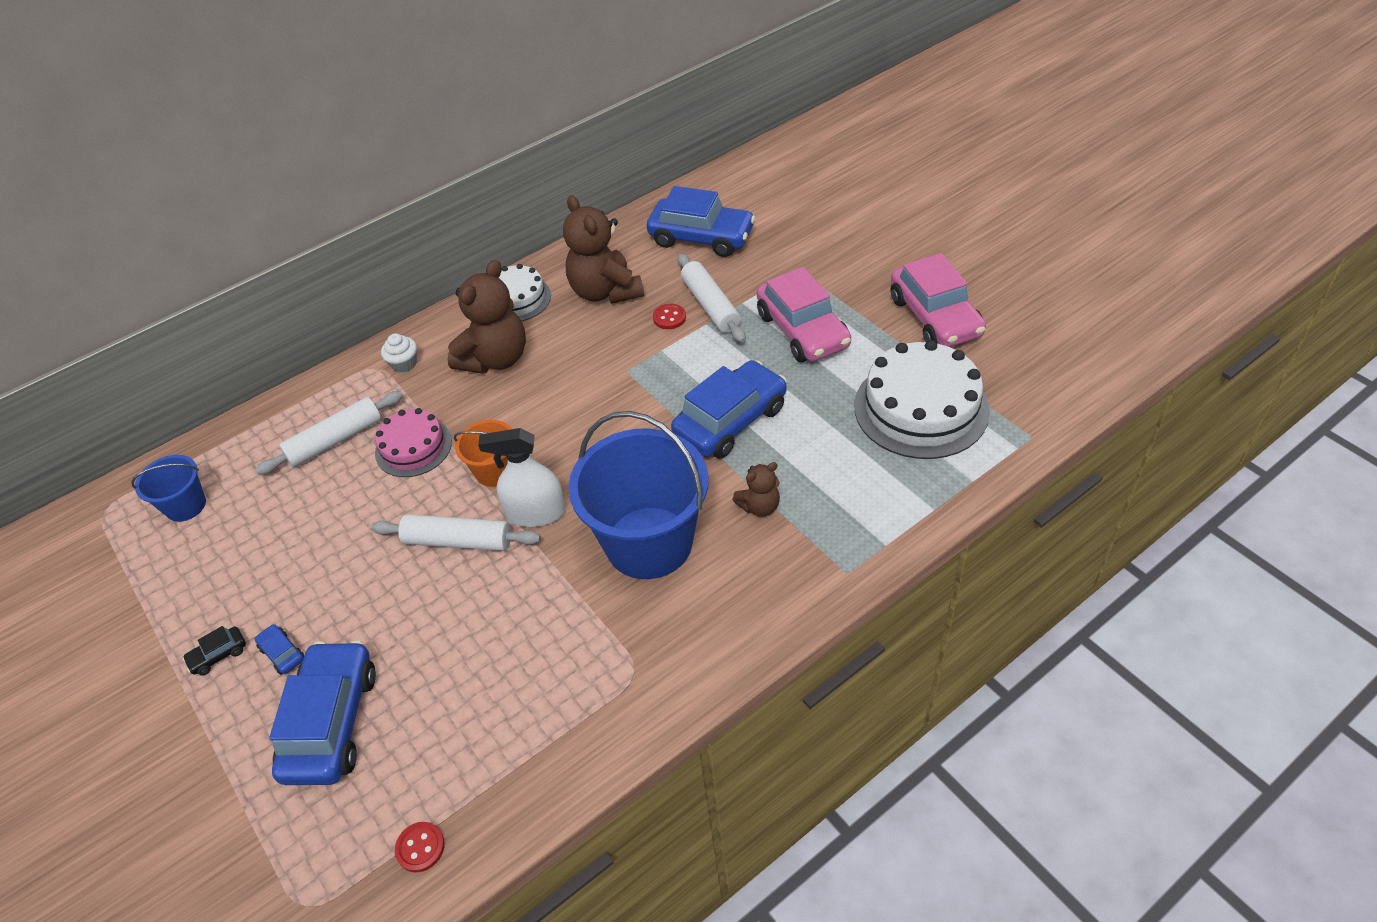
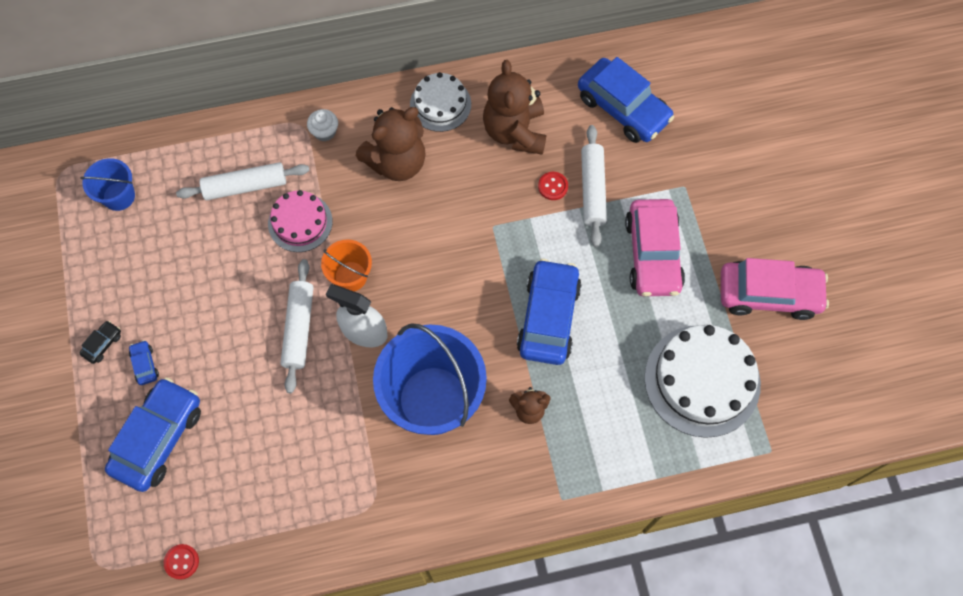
camera: 20 degrees right, 20 degrees up
(218, 655) = (102, 344): black car -> black car turned 135 degrees clockwise
(458, 541) = (299, 328): white rolling pin -> white rolling pin turned 60 degrees clockwise
(730, 421) = (548, 317): blue car -> blue car turned 60 degrees counterclockwise
(935, 317) = (768, 294): pink car -> pink car turned 90 degrees counterclockwise

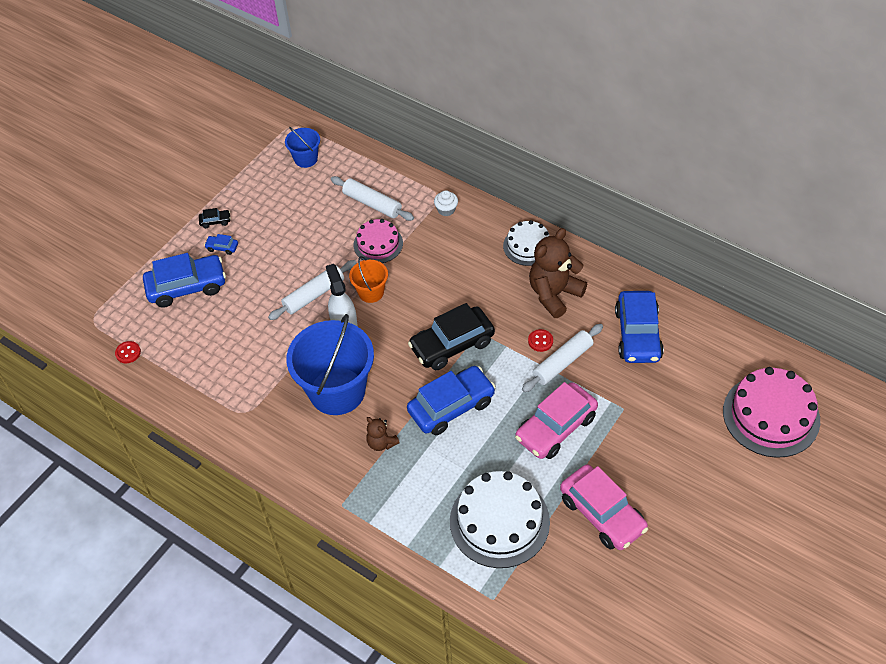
camera: 50 degrees right, 15 degrees down
(145, 365) = (222, 247): blue car -> blue car turned 105 degrees counterclockwise
(397, 162) = (466, 256): brown teddy bear -> none
(483, 259) = (452, 345): none -> black car
(795, 89) = (771, 415): none -> pink cake

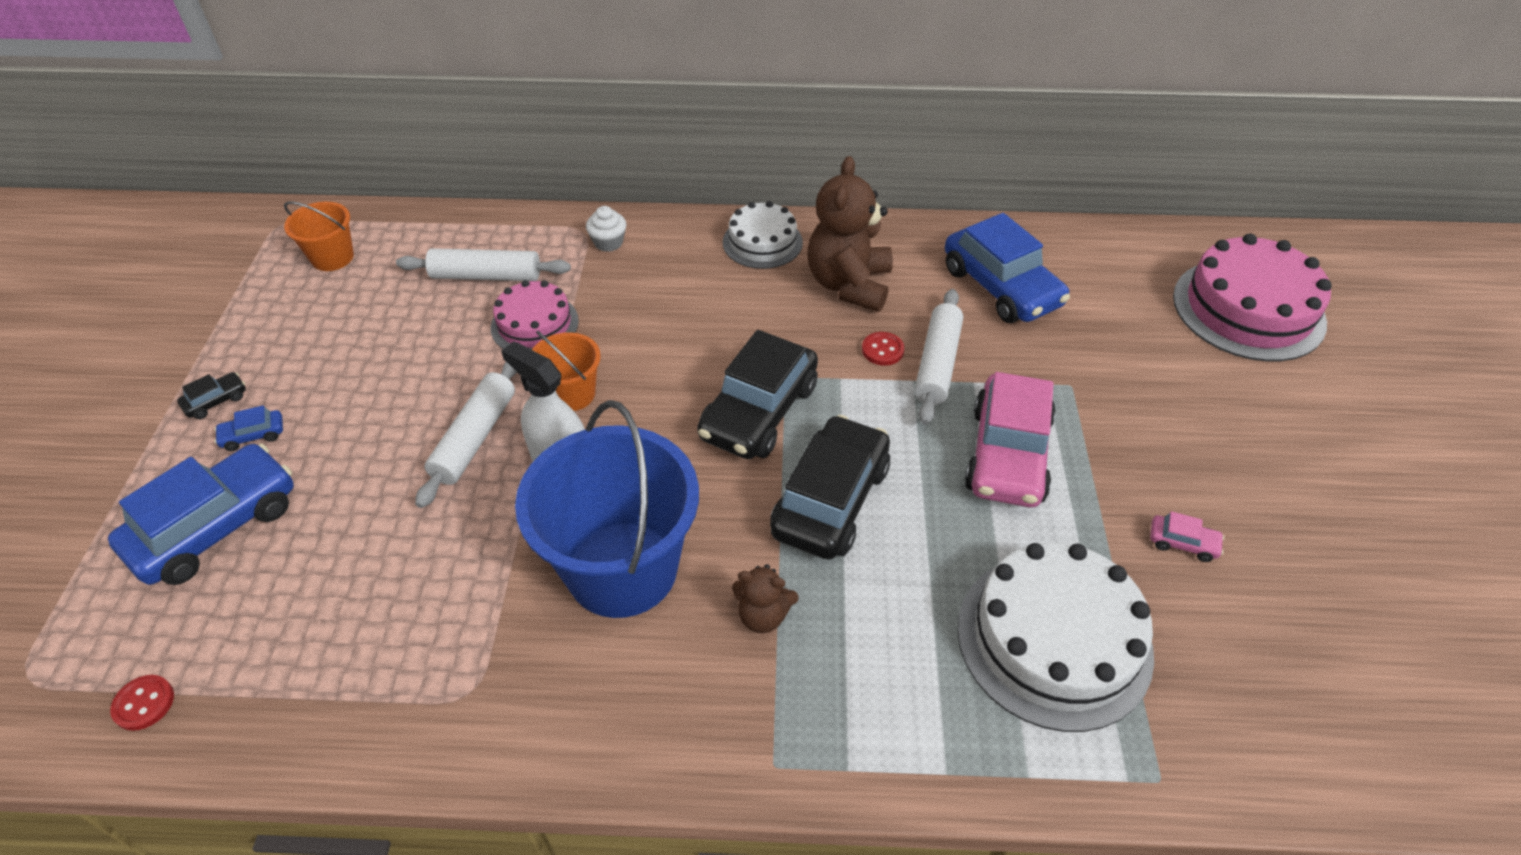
camera: 35 degrees left, 5 degrees down
(306, 159) = (332, 257): blue bucket -> orange bucket
(451, 406) = (830, 500): blue car -> black car
(602, 513) = (1182, 543): pink car -> pink car, size x0.41

